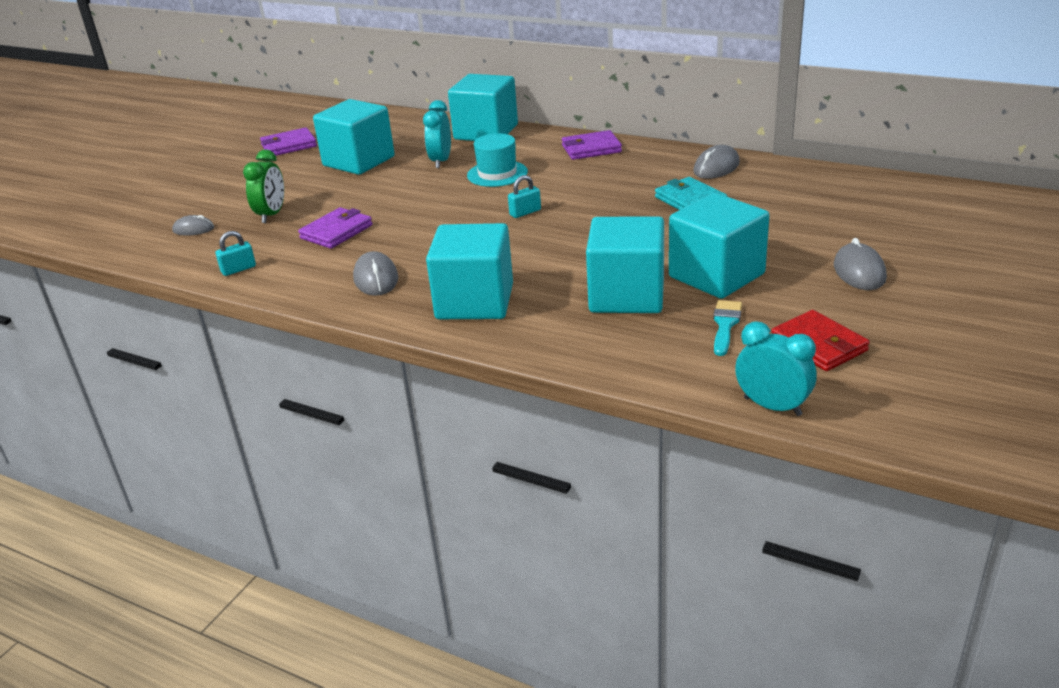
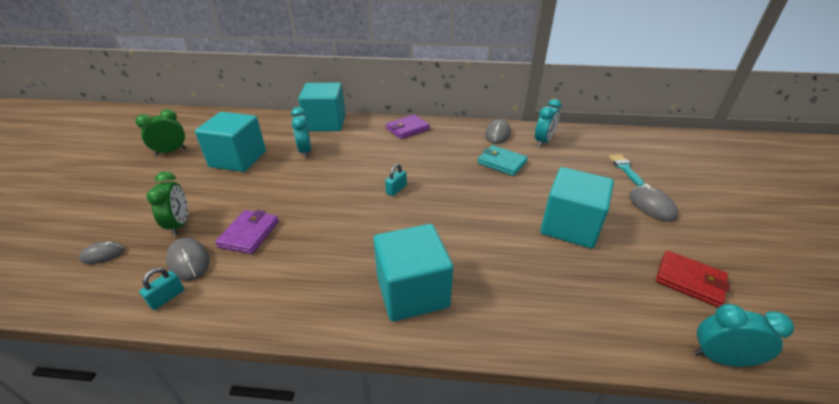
camera: 25 degrees left, 5 degrees up
(289, 146) = (171, 151): purple wallet -> green clock
(376, 279) = (310, 282): grey mouse -> grey mouse (189, 261)
(497, 174) = (354, 157): turquoise hat -> none
(627, 295) = (525, 259): turquoise cube -> none
(725, 325) = (615, 274): turquoise brush -> turquoise brush (625, 168)
(778, 183) = (543, 141): none -> turquoise clock

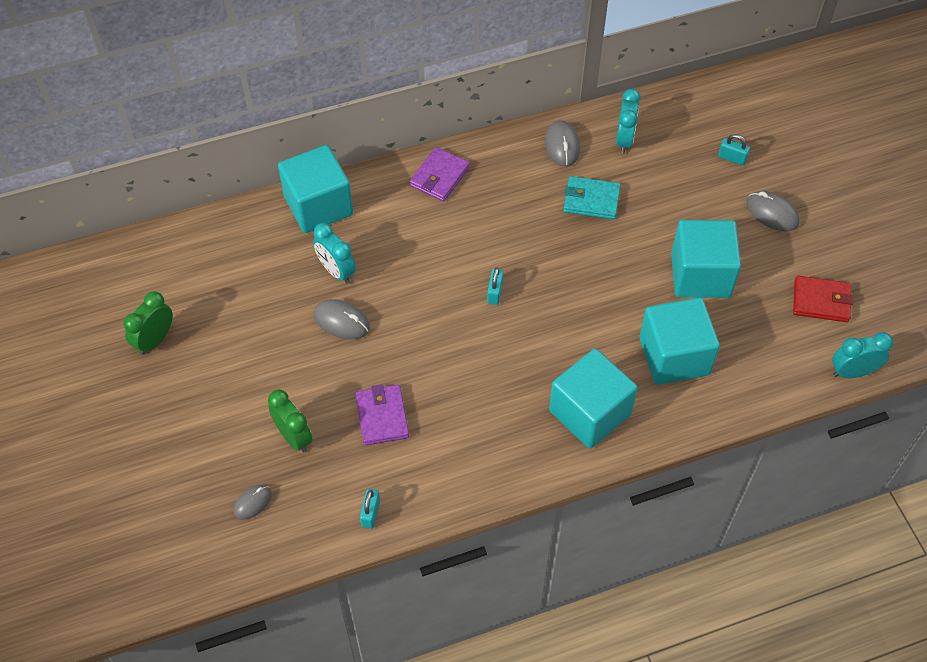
camera: 25 degrees left, 20 degrees up
(189, 261) = (351, 472): grey mouse -> grey mouse (341, 321)
(238, 159) = (261, 318): turquoise cube -> turquoise cube (674, 356)
(625, 168) = (732, 158): turquoise brush -> turquoise padlock

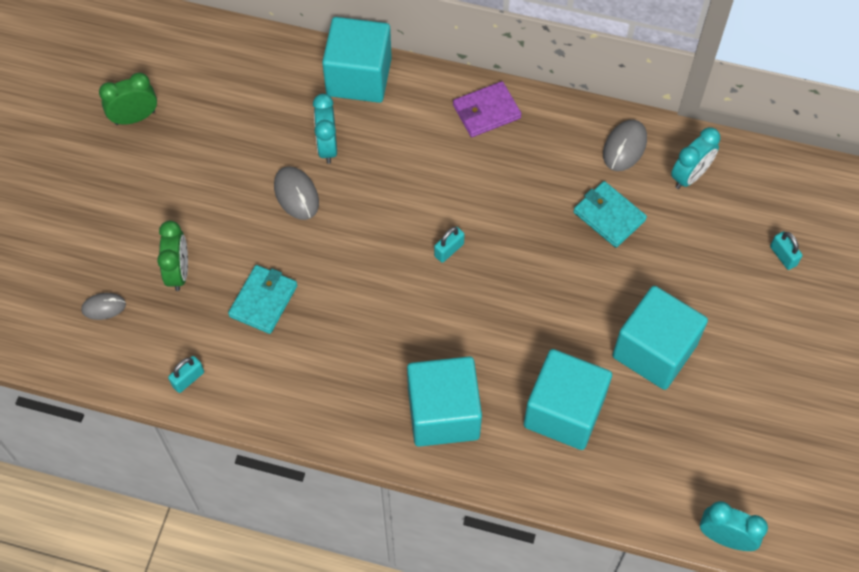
camera: 35 degrees right, 5 degrees up
(382, 416) = (263, 301): purple wallet -> turquoise wallet
(772, 213) = (777, 334): grey mouse -> none
(821, 301) = (753, 450): red wallet -> none

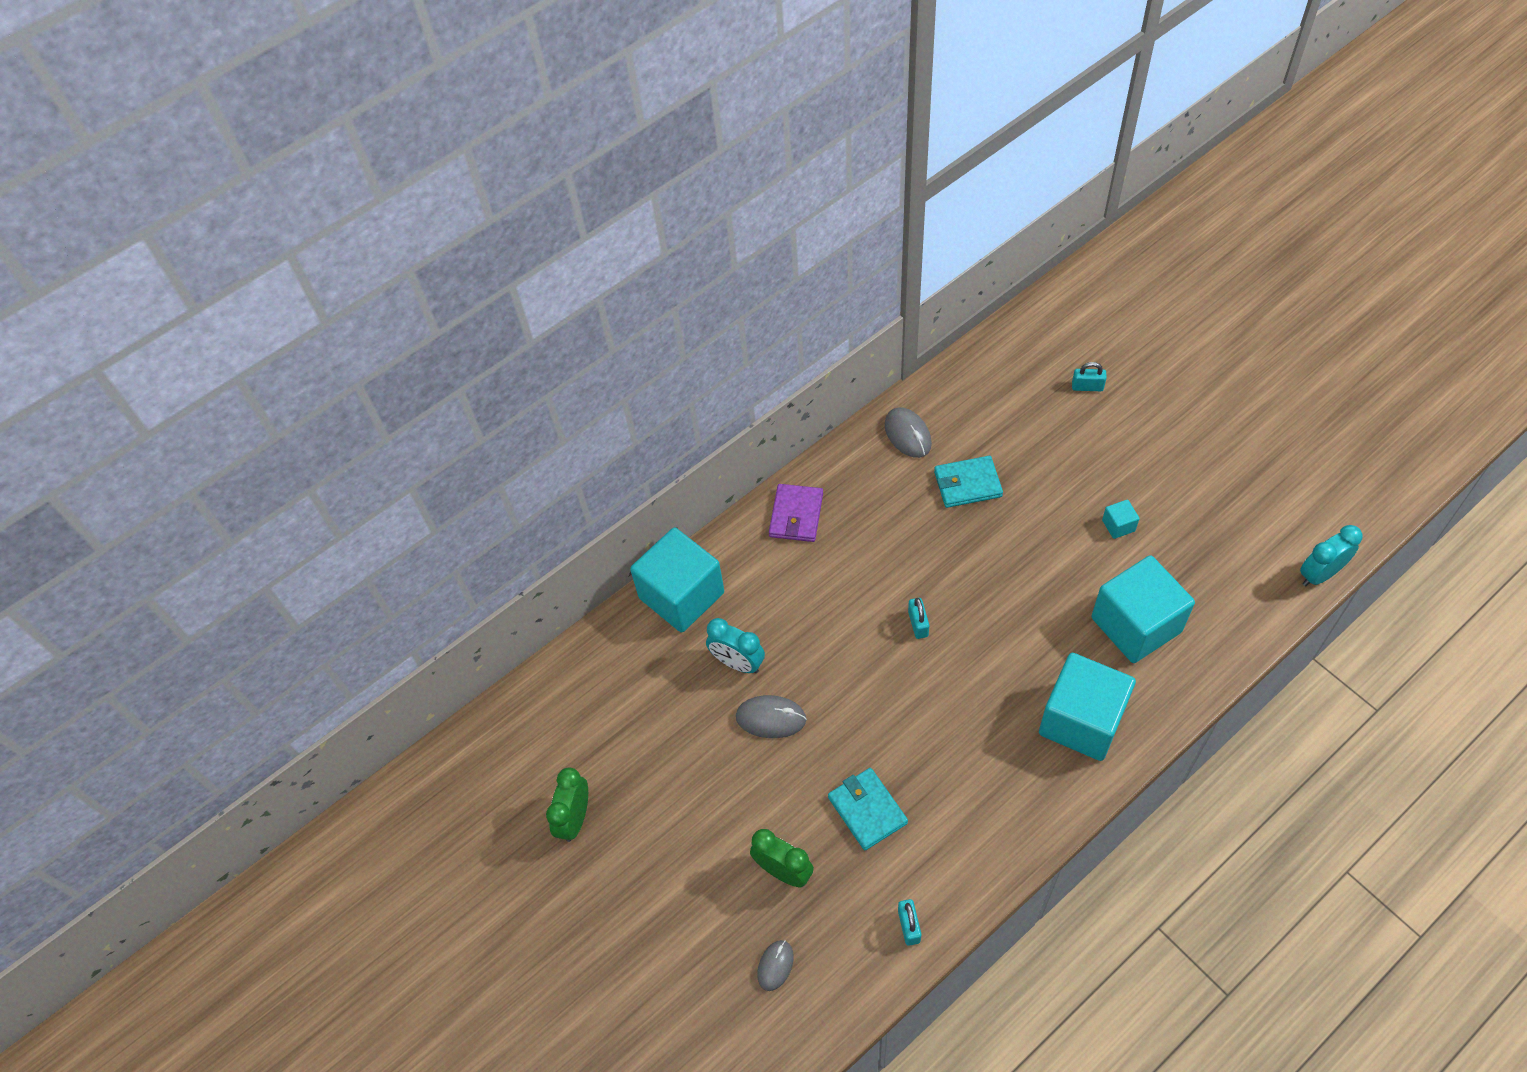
camera: 50 degrees left, 5 degrees down
(654, 351) = (1118, 525): turquoise cube -> turquoise cube, size x0.40
(690, 176) = (969, 405): turquoise clock -> none

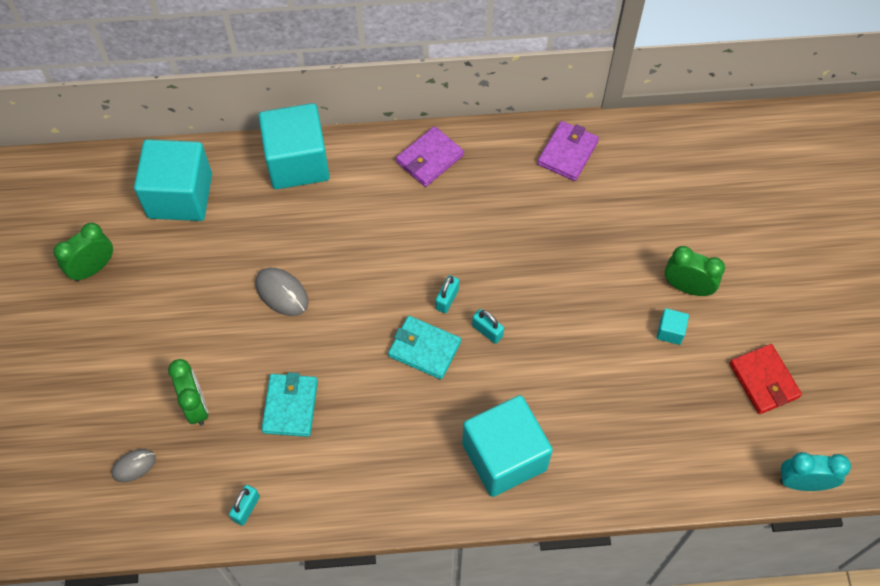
camera: 30 degrees right, 5 degrees up
(737, 663) = (293, 237): turquoise clock -> none
(907, 434) = (567, 153): grey mouse -> purple wallet
(967, 484) = (579, 221): turquoise wallet -> turquoise wallet (424, 349)
(1087, 387) = (745, 207): turquoise padlock -> turquoise padlock (487, 331)
(1099, 481) = (687, 287): none -> green clock
(1136, 625) = (613, 416): turquoise cube -> turquoise cube (180, 196)
(1222, 515) = (764, 380): none -> red wallet

